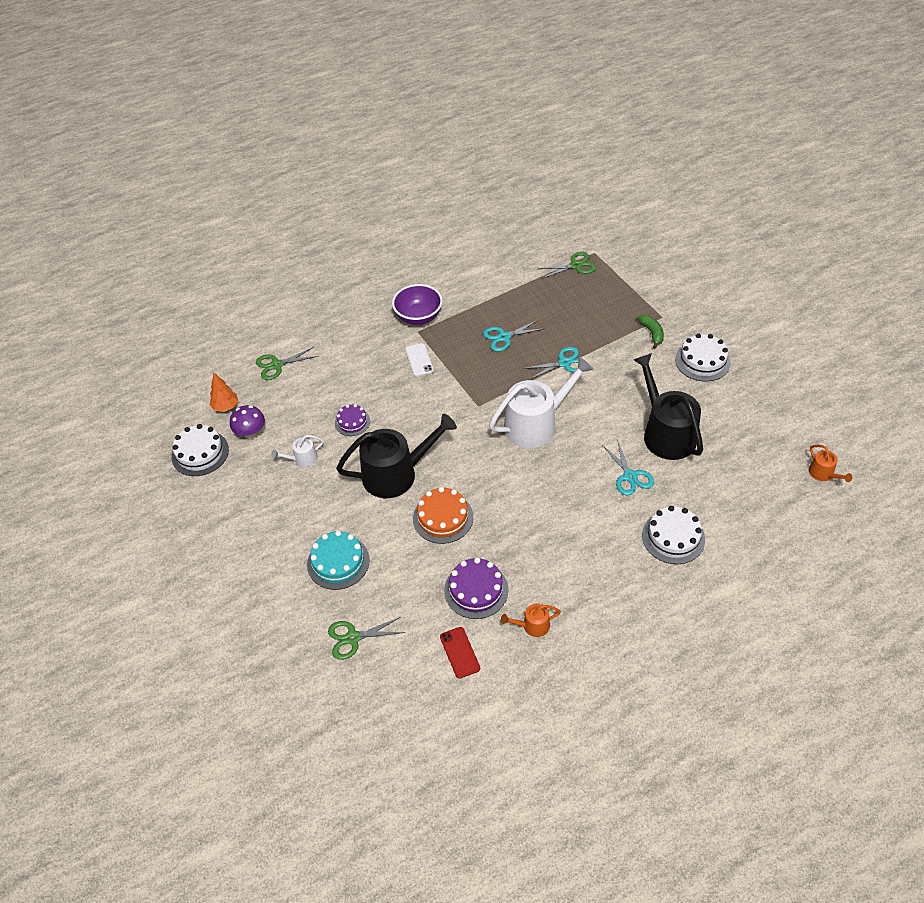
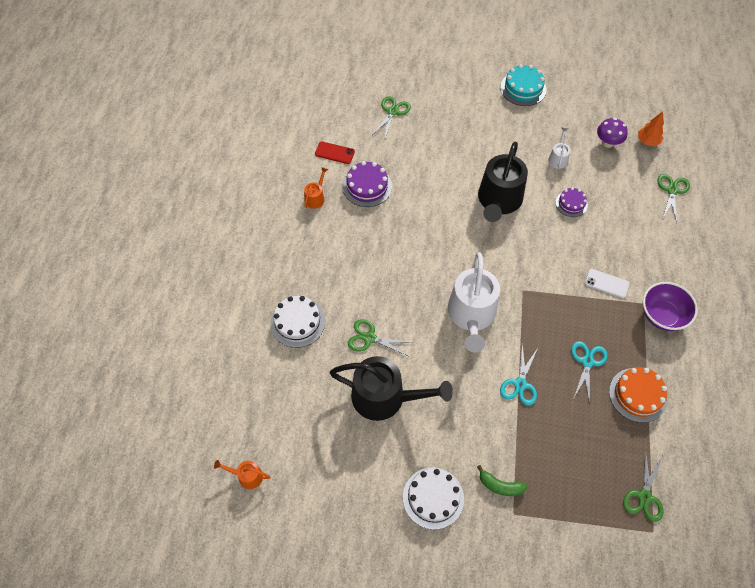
camera: 125 degrees right, 10 degrees up
(200, 453) = (610, 109): white cake -> none
(338, 562) = (453, 132): turquoise cake -> turquoise cake (523, 88)
(443, 517) = (437, 204): orange cake -> orange cake (638, 395)
(630, 476) = (369, 338): turquoise scissors -> green scissors

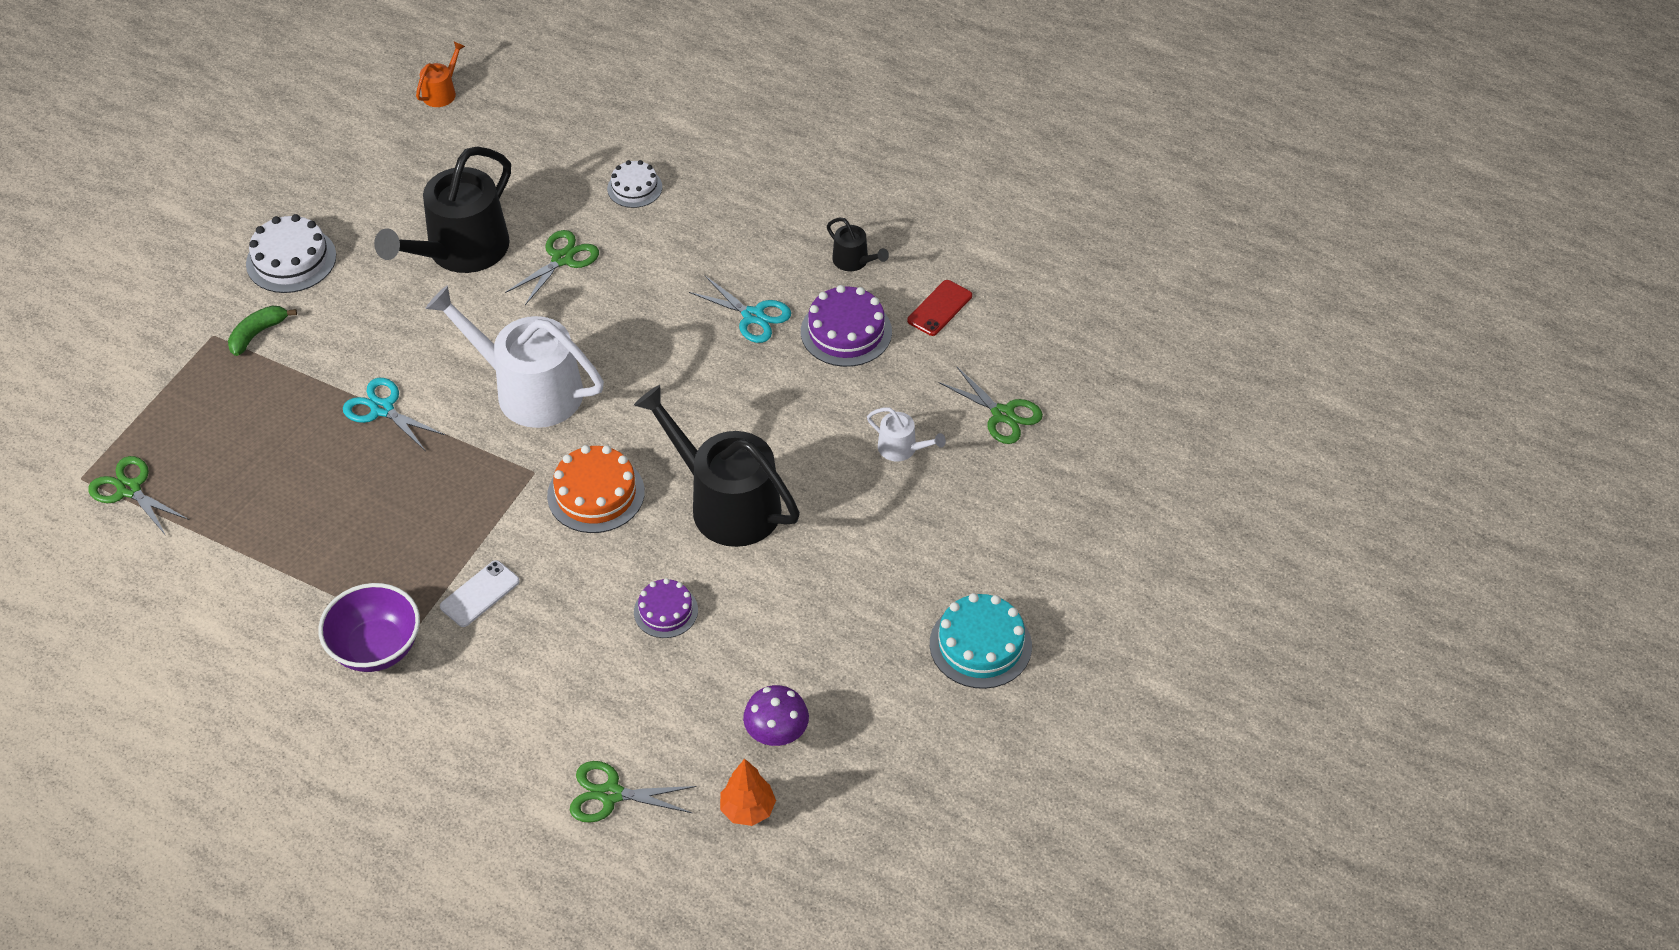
camera: 110 degrees right, 10 degrees down
(297, 322) = (634, 188): white cake -> white cake, size x0.64
(315, 198) = (854, 261): orange watering can -> black watering can
(558, 158) = (777, 633): white watering can -> white watering can (901, 448)
(587, 362) = (363, 507): turquoise scissors -> turquoise scissors (753, 316)
(638, 395) = (271, 549): orange cake -> orange cake (596, 494)
(672, 190) = (610, 794): green scissors -> green scissors turned 150 degrees clockwise

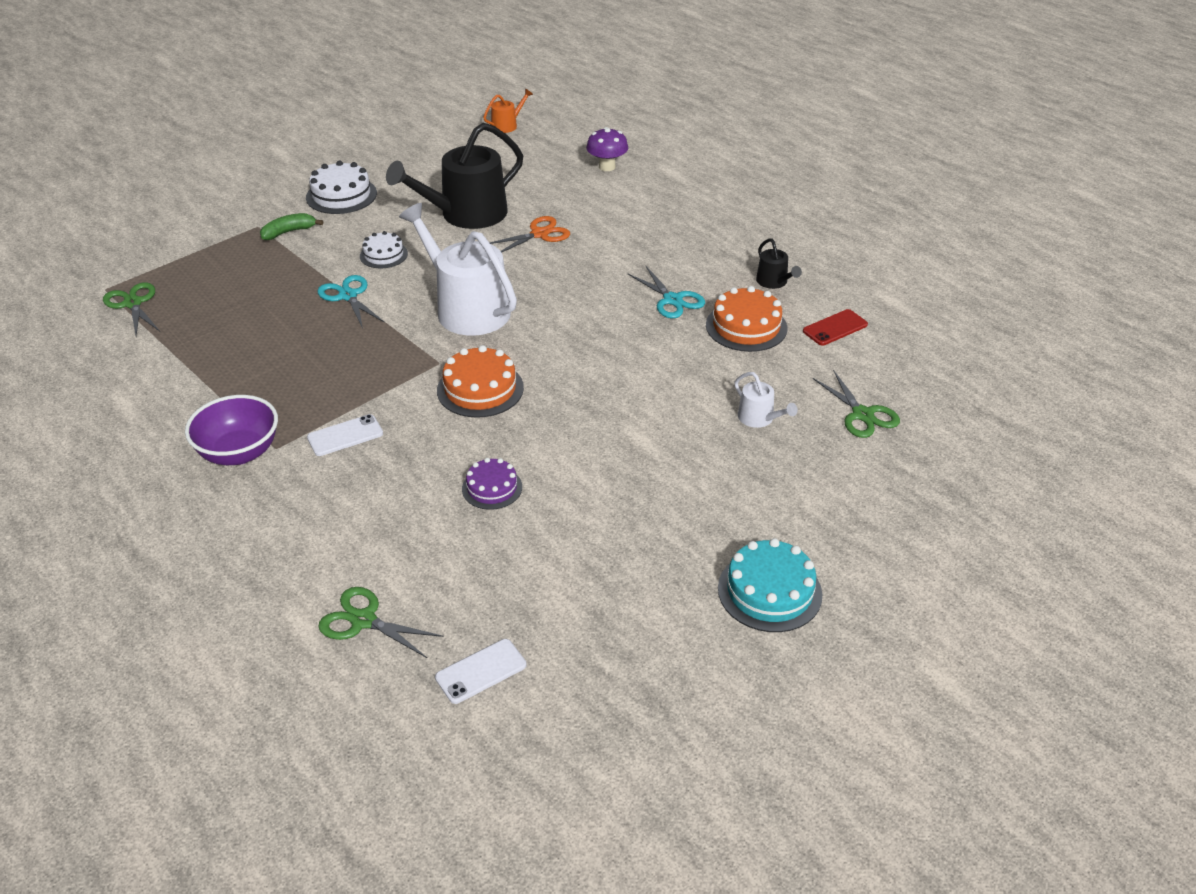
camera: 20 degrees right, 10 degrees down
(562, 259) = (540, 234): green scissors -> orange scissors
(634, 188) = (618, 203): white cake -> white cake (383, 255)
(726, 503) = (585, 422): black watering can -> none
(748, 809) = (481, 671): orange tree -> white phone
(776, 735) = (540, 614): purple mushroom -> purple mushroom (607, 167)
(846, 332) = (746, 326): purple cake -> orange cake

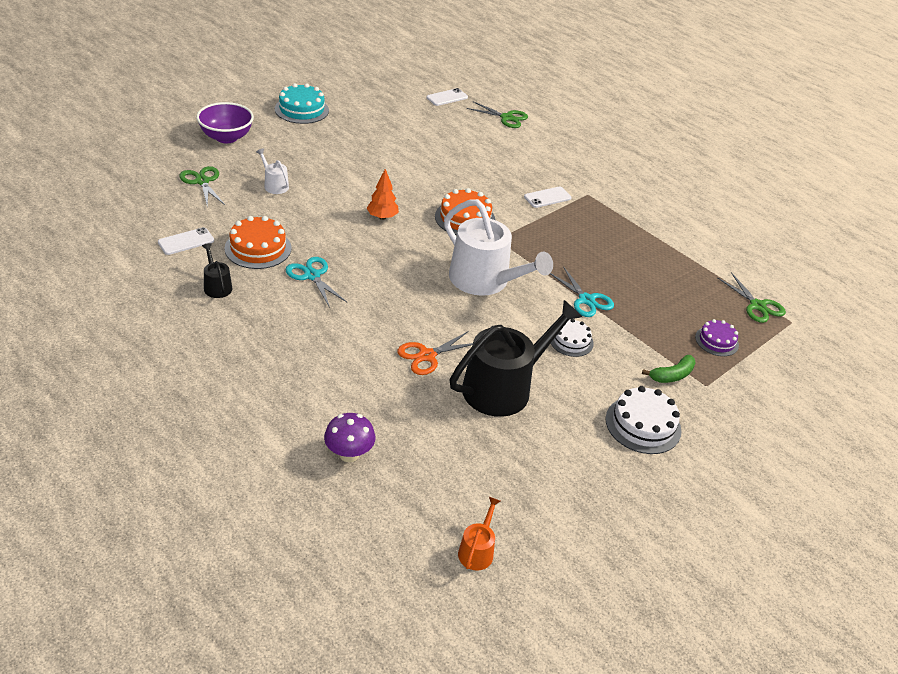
camera: 175 degrees right, 0 degrees up
(239, 452) = (609, 193): purple bowl -> purple bowl (226, 137)
(492, 488) = (450, 163): purple cake -> purple cake (716, 341)
(507, 125) = (477, 551): orange watering can -> orange watering can turned 150 degrees clockwise
(597, 381) = (382, 217): none -> orange tree
(835, 328) = (186, 241): red phone -> white phone

